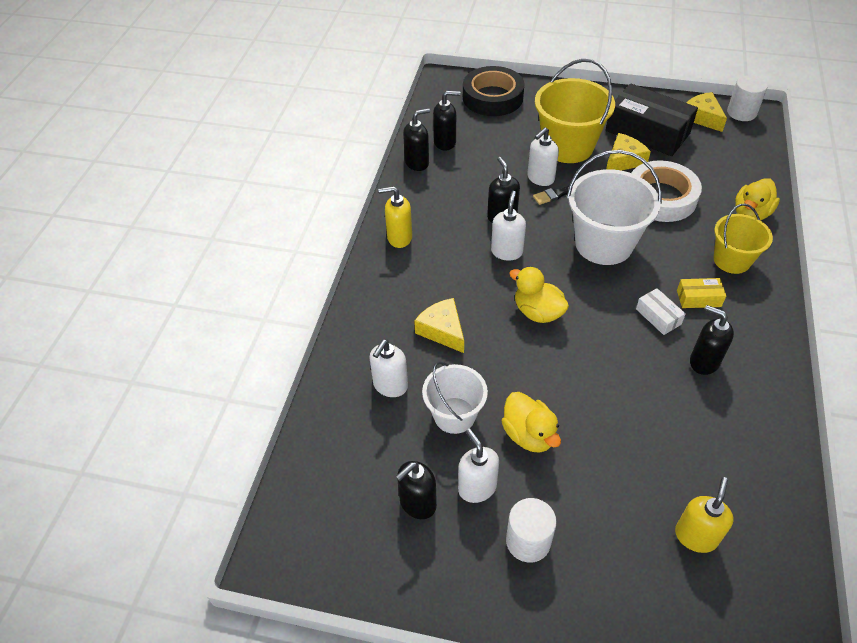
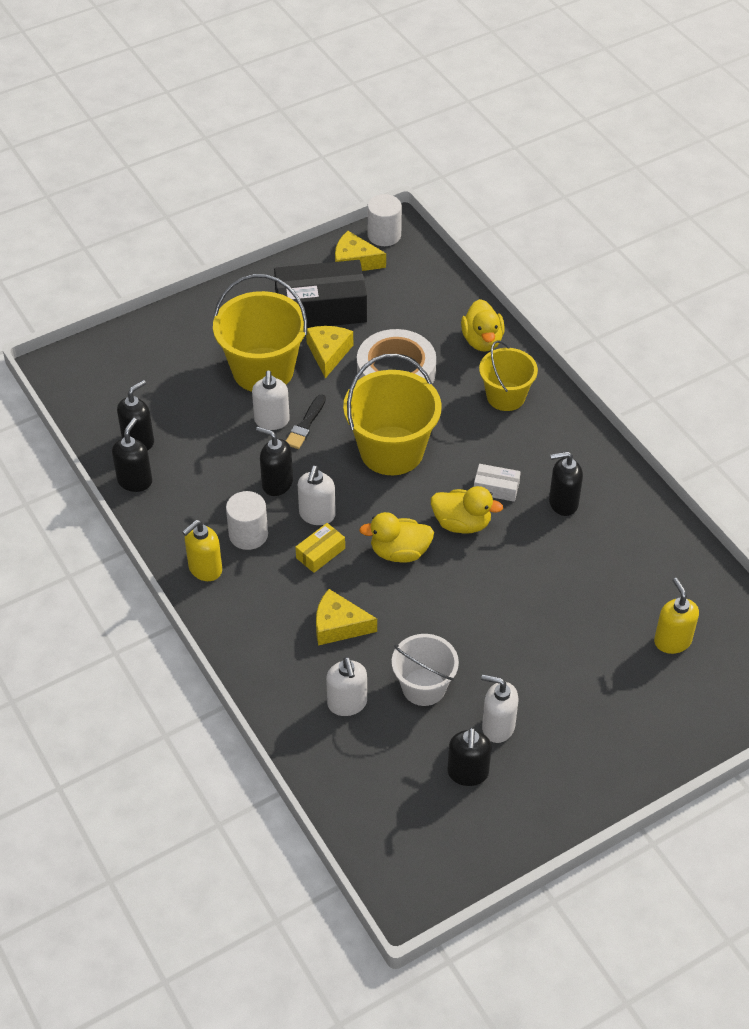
camera: 45 degrees left, 0 degrees up
(492, 97) = (131, 359): black tape -> none
(506, 251) = (317, 515): white soap dispenser -> white soap dispenser turned 135 degrees counterclockwise
(528, 541) = (570, 734): white cylinder -> white cylinder (248, 534)
(529, 434) = (494, 658): yellow duck -> yellow duck (462, 523)
(603, 244) = (391, 451): white bucket -> yellow bucket
(698, 298) = (511, 450): yellow box -> yellow box (320, 553)

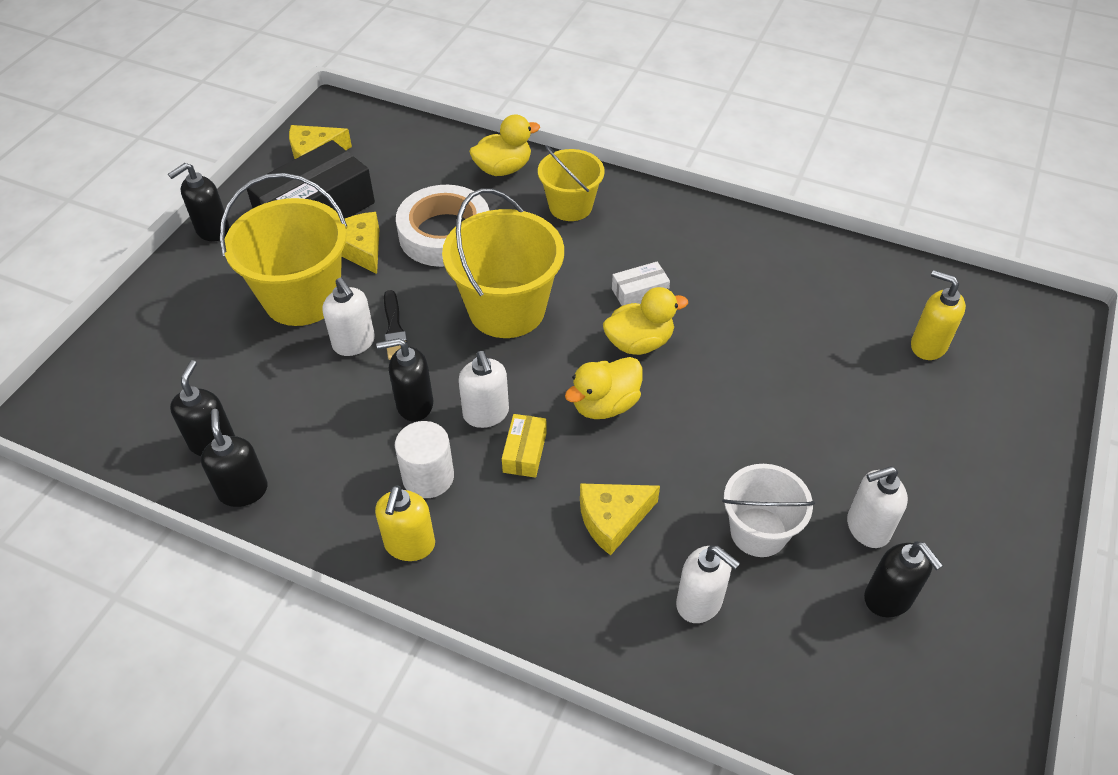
camera: 35 degrees left, 0 degrees up
(384, 235) = (325, 120): white cylinder -> none
(482, 341) = (503, 169): yellow duck -> yellow duck turned 75 degrees counterclockwise
(563, 503) = (712, 274): black soap dispenser -> black soap dispenser (212, 230)

